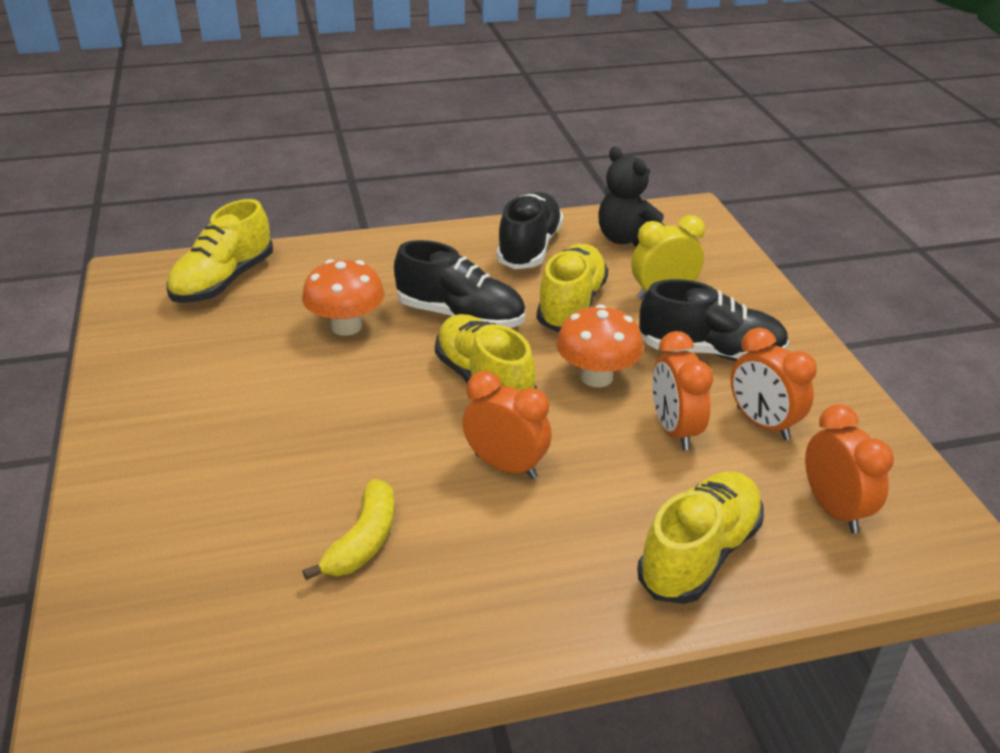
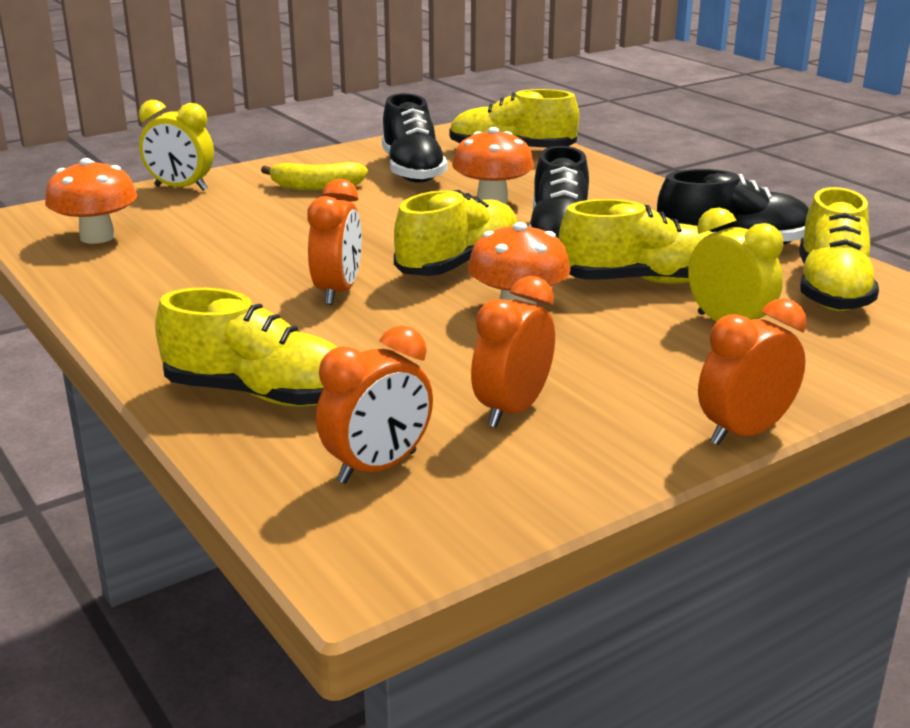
camera: 70 degrees right, 10 degrees down
(112, 534) = (181, 188): none -> yellow clock
(228, 633) = (97, 237): none -> orange mushroom
(363, 541) = (209, 258): yellow banana -> yellow banana (316, 187)
(626, 239) = (831, 290): black teddy bear -> yellow shoe
(674, 430) = (456, 361): orange clock -> orange clock (744, 432)
(710, 352) = (633, 365): black shoe -> black shoe (412, 171)

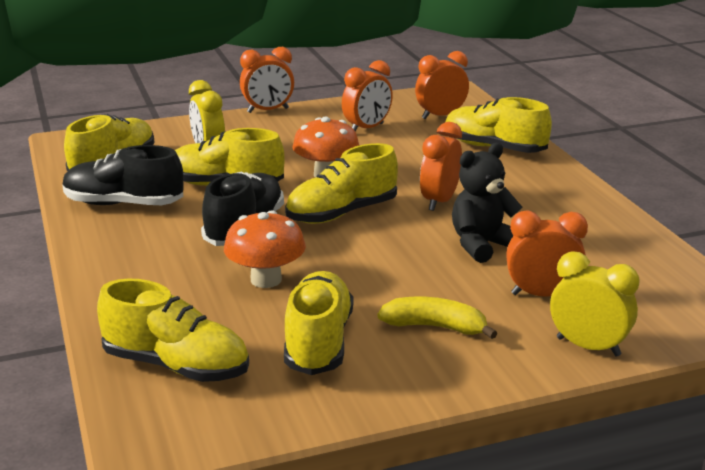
camera: 165 degrees left, 0 degrees up
(97, 237) = (646, 280): orange mushroom -> none
(214, 216) = (542, 295): none -> orange clock
(276, 249) = (482, 245): none -> black teddy bear
(412, 171) = (318, 342): black shoe -> yellow shoe

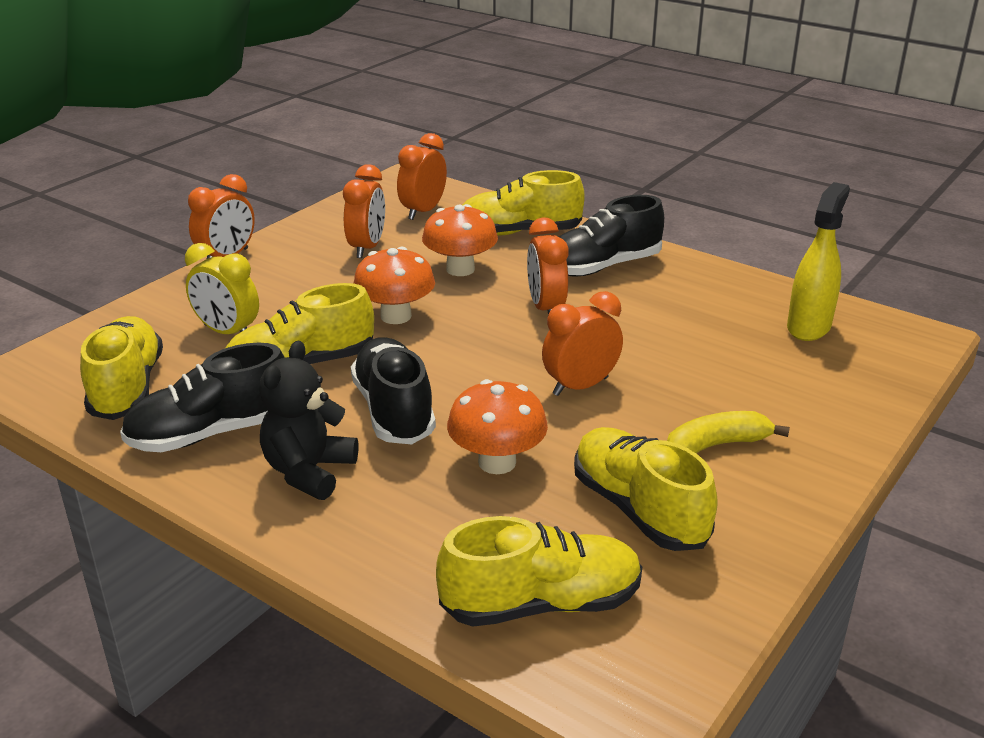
camera: 35 degrees left, 5 degrees up
(342, 213) = (471, 356): yellow shoe -> none
(413, 159) = (460, 269): none -> orange mushroom
(482, 245) = (643, 342): black teddy bear -> black teddy bear (309, 471)
(526, 187) = (602, 267): none -> black shoe
(542, 295) = (756, 374): orange clock -> orange clock (580, 386)
(588, 347) = (854, 410): yellow clock -> none
(642, 279) = (808, 327): none -> yellow spray bottle

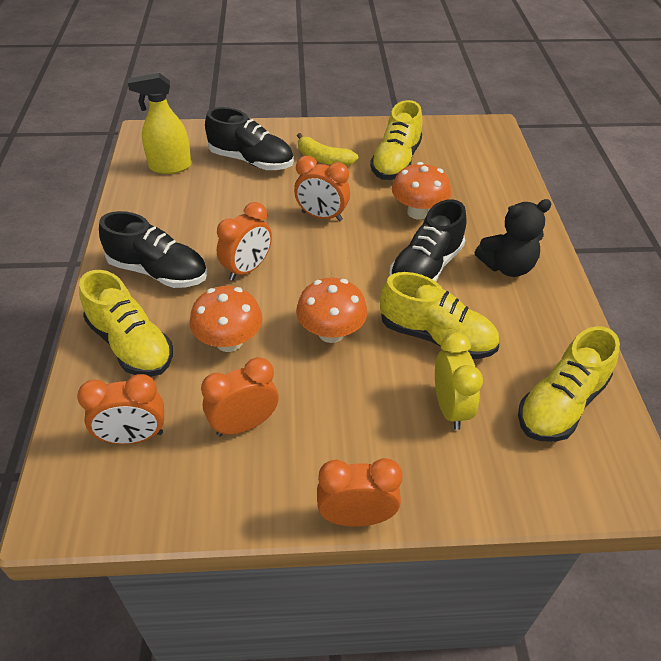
camera: 130 degrees left, 15 degrees up
(211, 433) = (536, 325): black shoe -> black shoe (251, 161)
(541, 603) = (480, 162): yellow shoe -> none

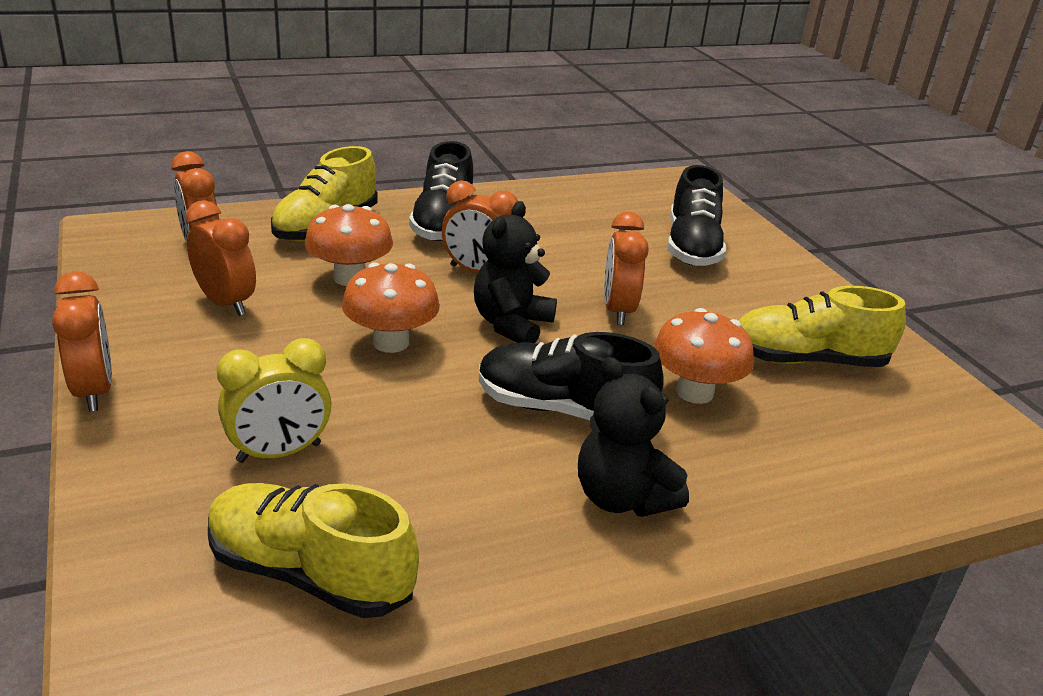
camera: 70 degrees right, 15 degrees down
(170, 167) = (631, 201): yellow spray bottle -> none
(323, 159) = (749, 298): yellow banana -> none
(325, 268) = (511, 325): none -> black teddy bear
(436, 337) = (417, 431): yellow shoe -> none

